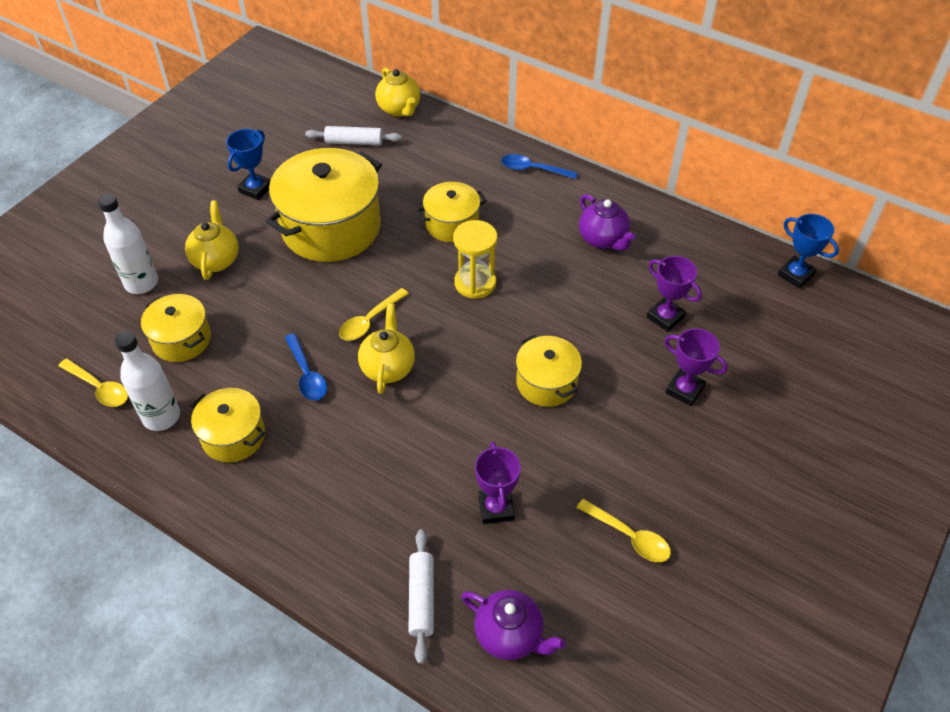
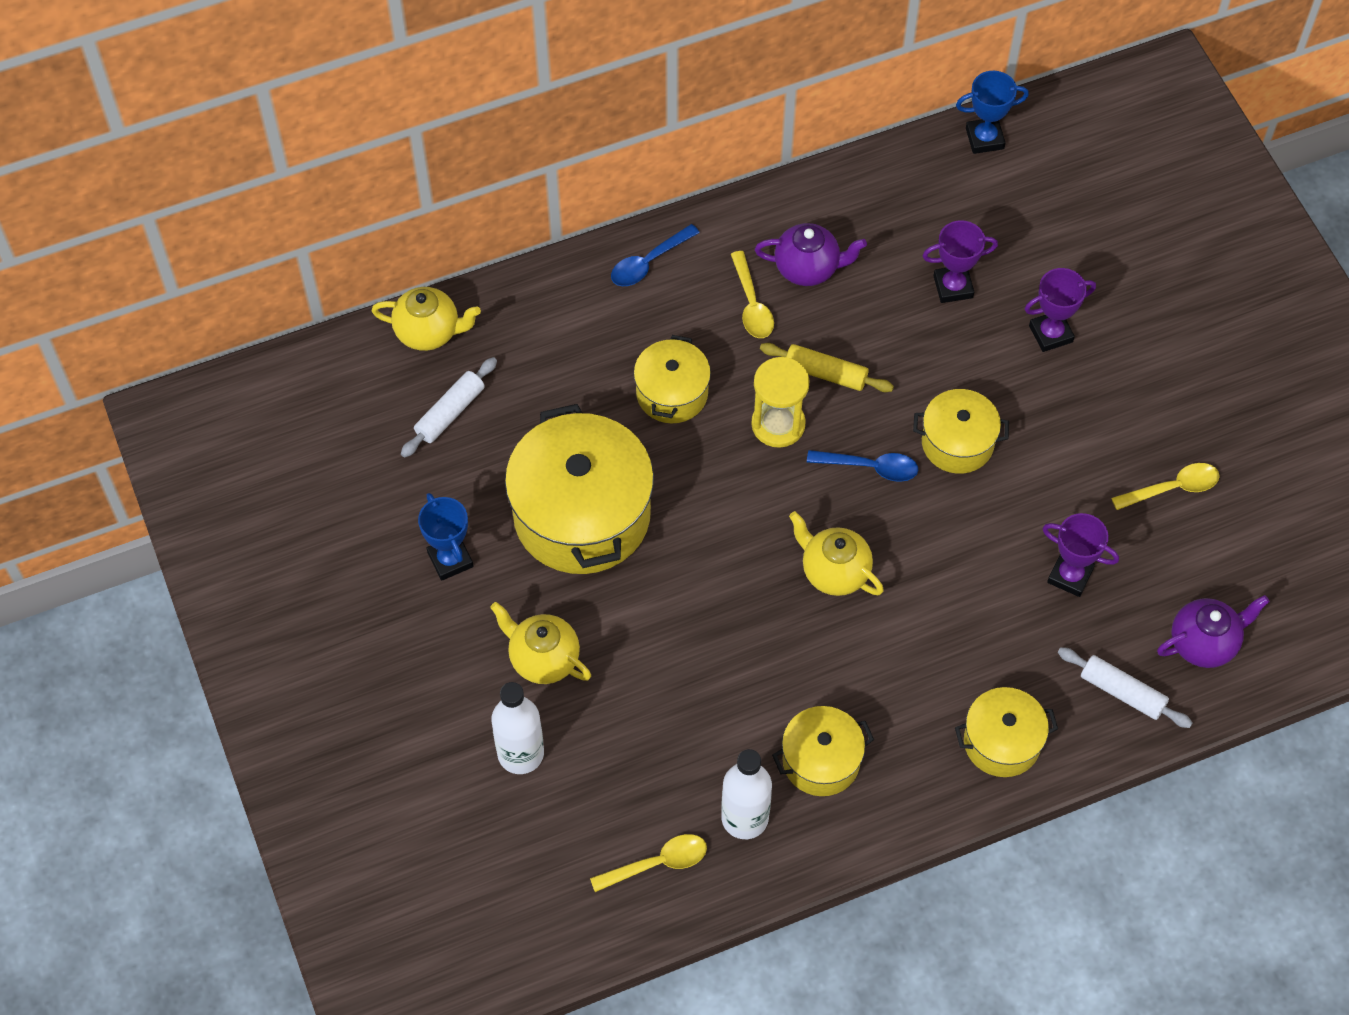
camera: 55 degrees left, 10 degrees up
(181, 339) = (645, 750): yellow pot -> yellow pot (1001, 742)
(307, 374) = (787, 652): blue spoon -> blue spoon (870, 467)
(369, 321) = (756, 554): yellow spoon -> yellow spoon (752, 304)
(534, 287) = (825, 373): none -> yellow rolling pin

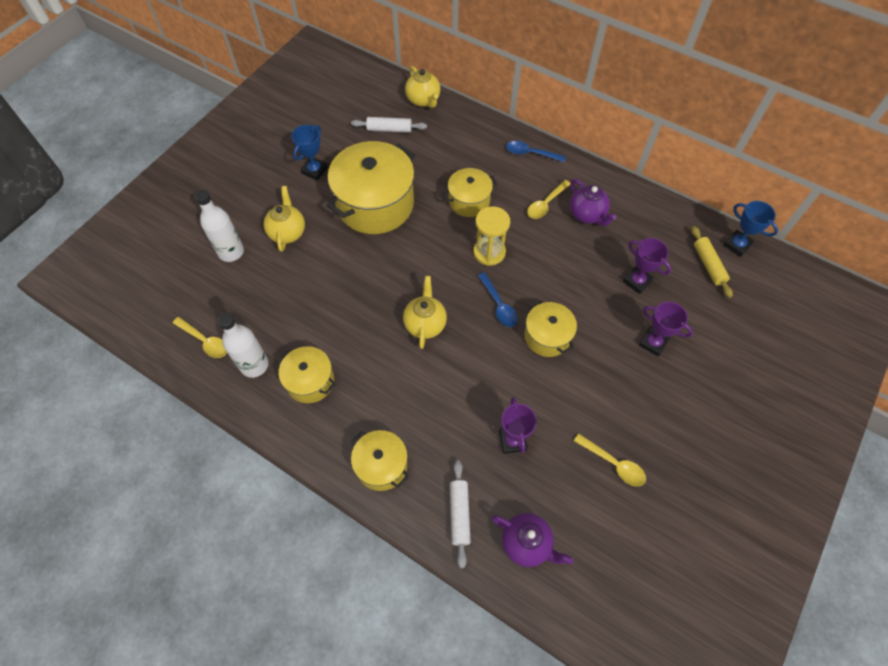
camera: 55 degrees right, 0 degrees up
(825, 373) = (535, 255): yellow rolling pin -> yellow rolling pin (708, 265)

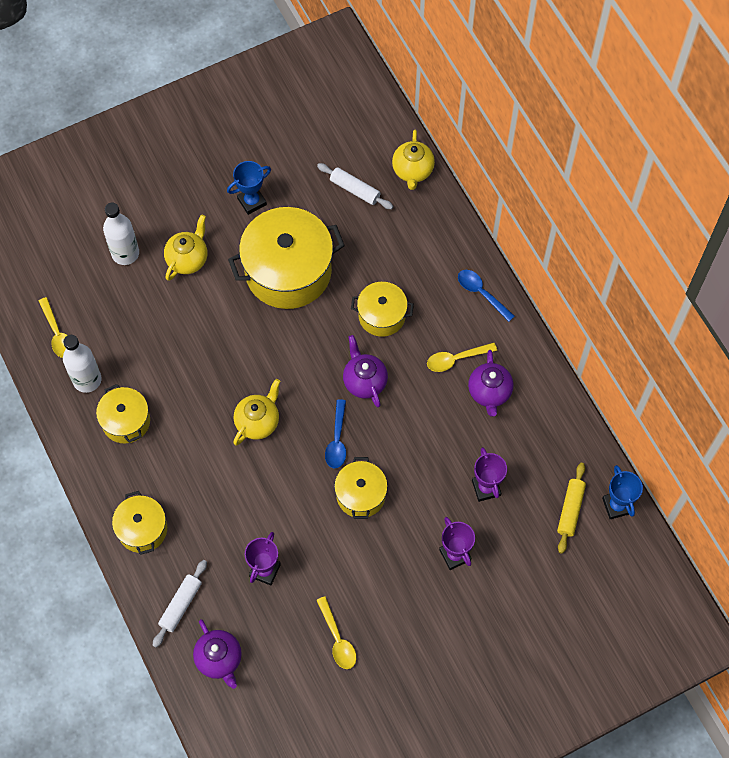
camera: 30 degrees right, 5 degrees up
(489, 252) = (364, 381): yellow hourglass -> purple teapot

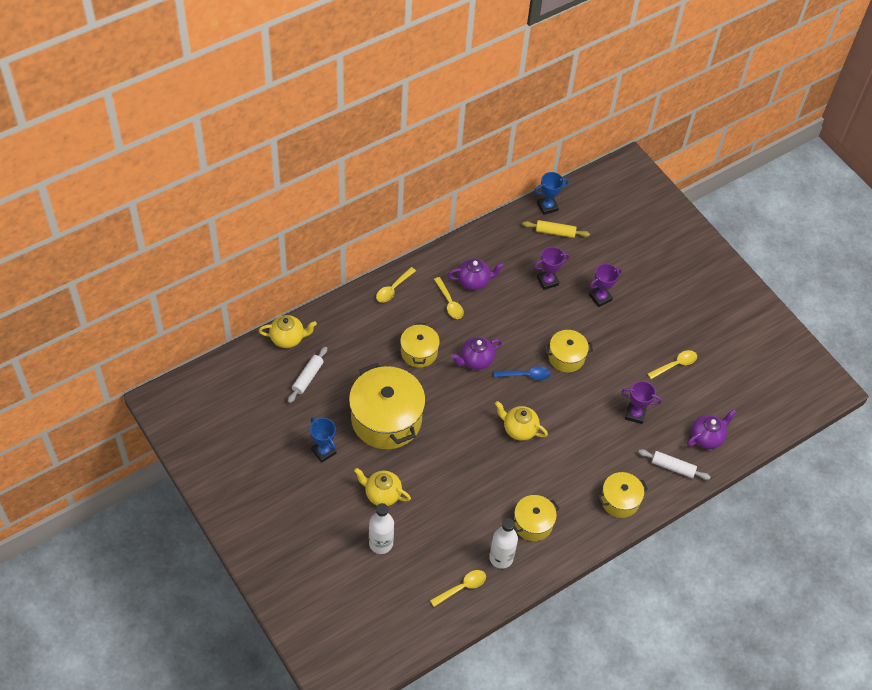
camera: 100 degrees left, 10 degrees down
(481, 293) = (393, 289): blue spoon -> yellow spoon

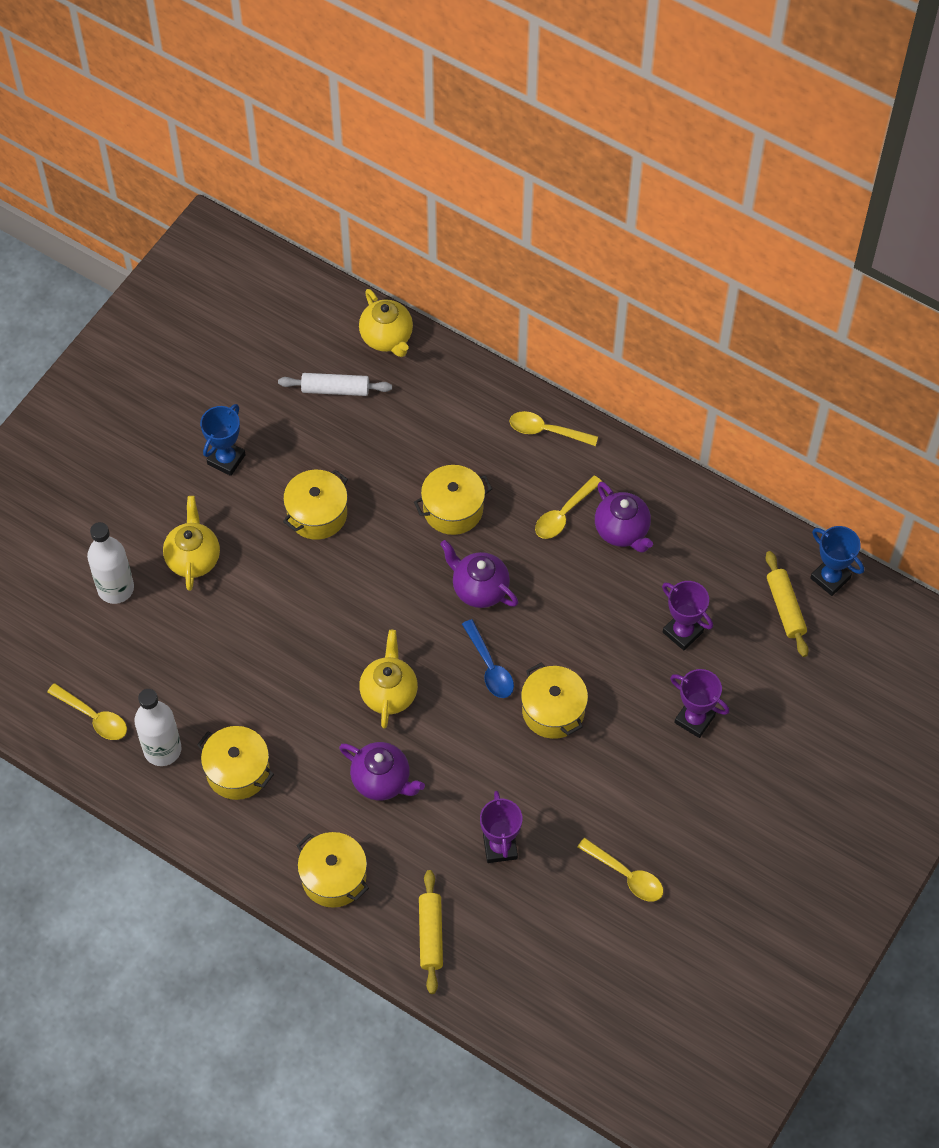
camera: 70 degrees right, 5 degrees up
(386, 419) = (317, 514): yellow pot -> yellow pot, size x0.54
(672, 467) = (430, 935): white rolling pin -> yellow rolling pin
(707, 437) = (511, 968): purple teapot -> purple teapot (382, 780)

